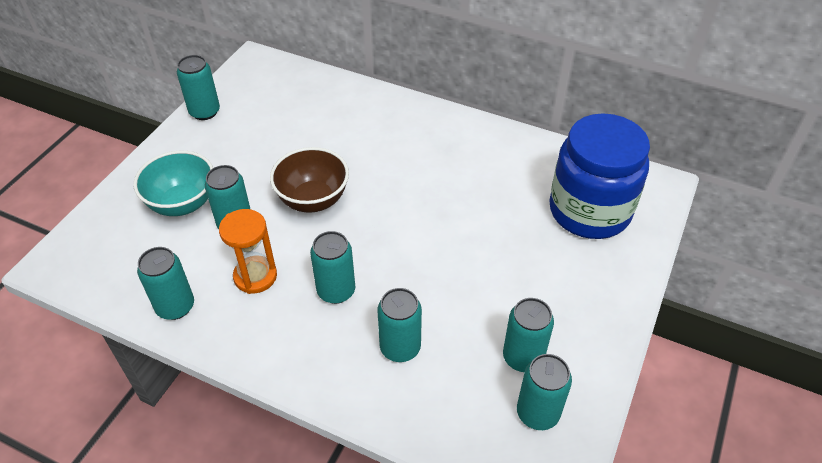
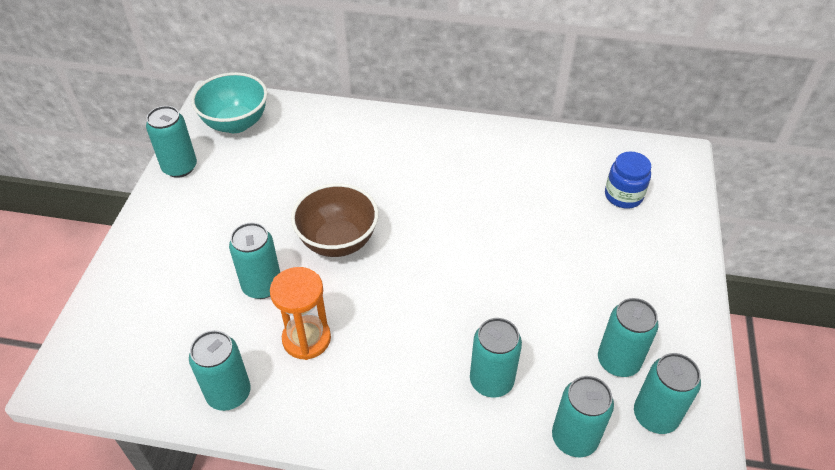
camera: 15 degrees left, 0 degrees up
(183, 203) = (193, 275): turquoise bowl -> turquoise bowl (236, 123)
(336, 291) = (400, 335): turquoise can -> turquoise can (574, 438)
(589, 211) = (623, 196): blue jar -> blue jar, size x0.45

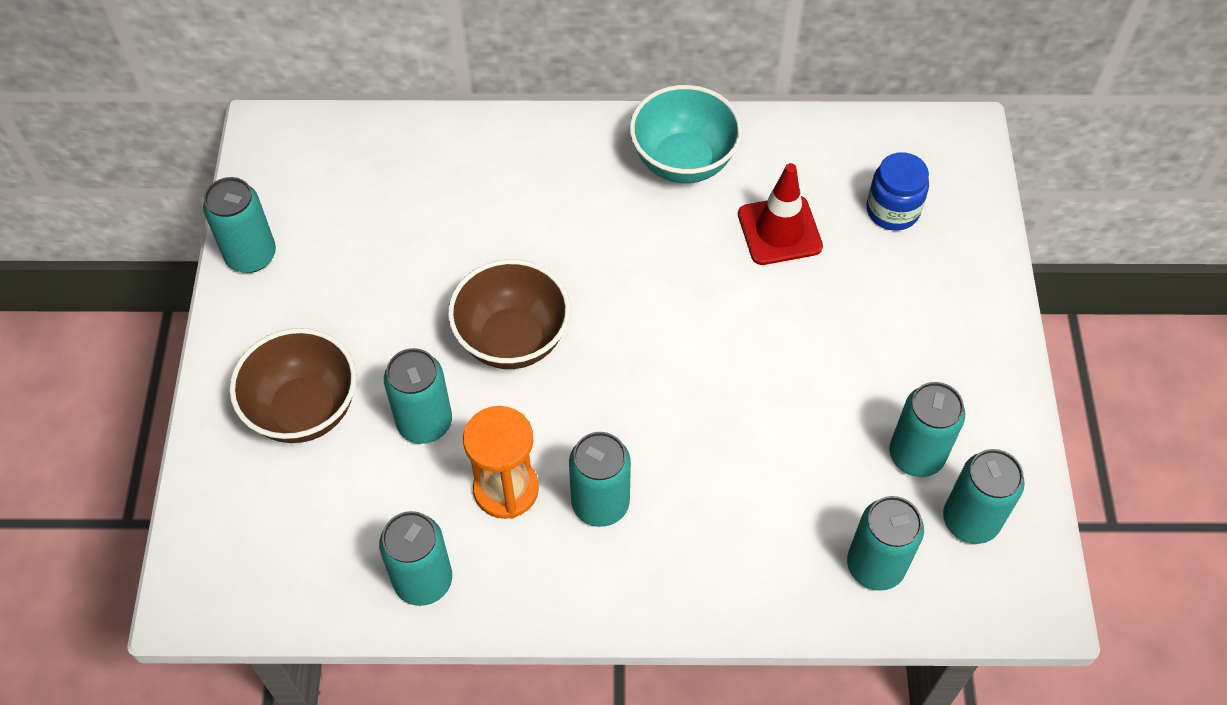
camera: 10 degrees left, 10 degrees up
(182, 266) = (304, 410): none -> brown bowl
(236, 123) = (312, 169): turquoise bowl -> turquoise bowl (683, 161)
(491, 381) = (759, 508): turquoise can -> turquoise can (600, 503)
(540, 198) = (779, 230): none -> red traffic cone

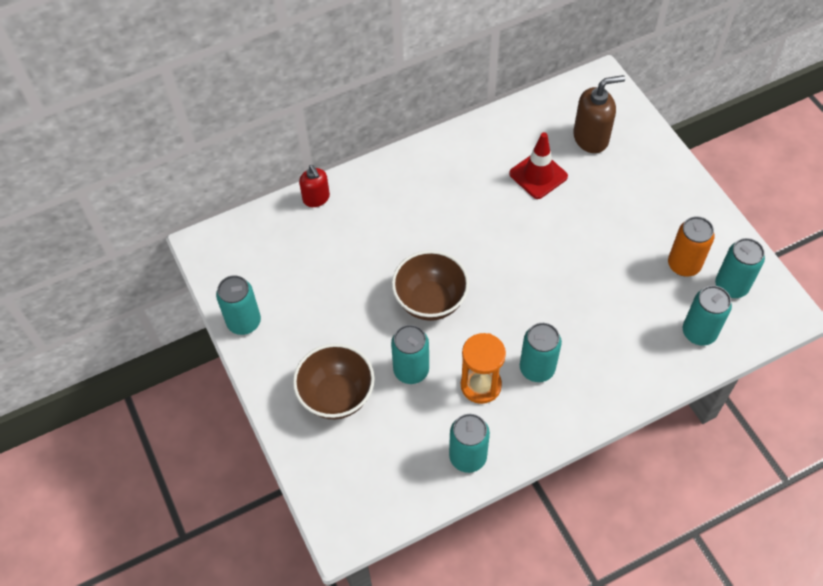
camera: 25 degrees left, 0 degrees up
(451, 132) = (316, 198): none -> red soap dispenser
(683, 161) = (461, 159): turquoise bowl -> none
(892, 210) = (591, 138): blue jar -> brown soap dispenser
(916, 455) = (684, 265): turquoise can -> orange can

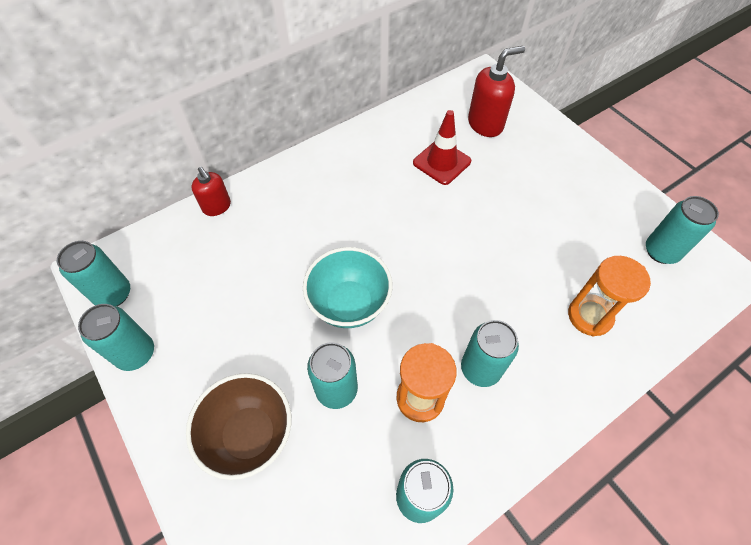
camera: 10 degrees left, 0 degrees up
(430, 301) = (349, 304): brown bowl -> turquoise bowl
(591, 138) = (485, 124): brown soap dispenser -> red soap dispenser
(645, 336) = (590, 316): none -> orange hourglass
(684, 265) = (607, 235): orange can -> none
(699, 332) = (644, 305): turquoise can -> turquoise can (113, 294)

